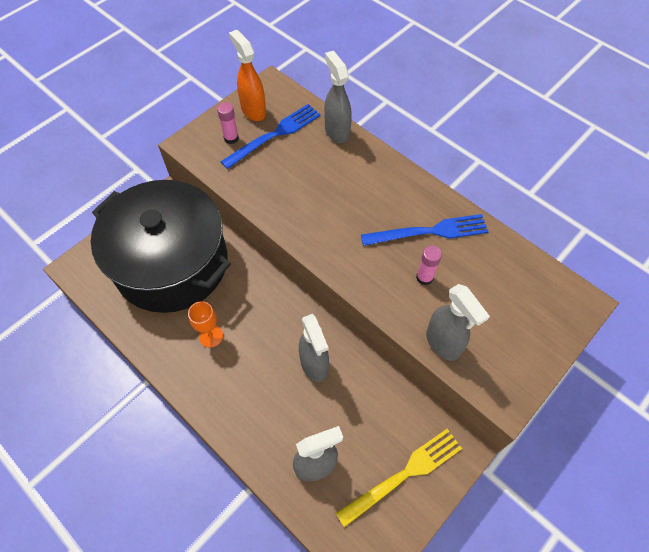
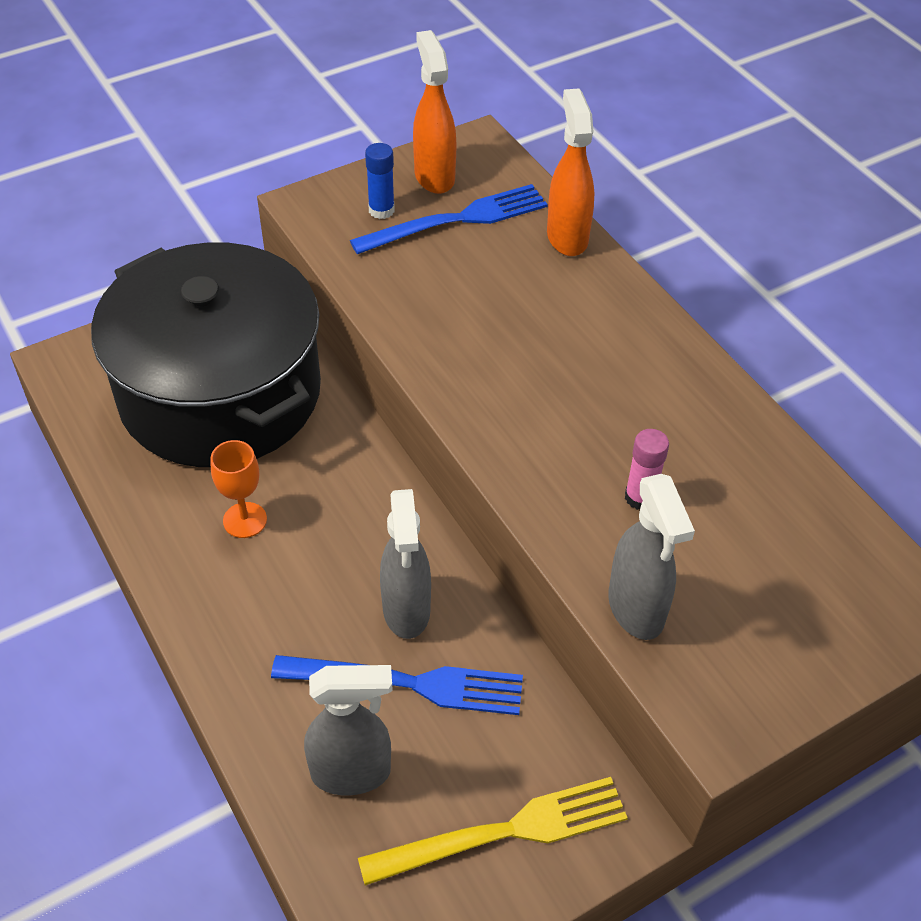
camera: 15 degrees right, 10 degrees down
(231, 138) = (381, 210): pink glue stick -> blue glue stick
(337, 131) = (567, 237): grey spray bottle -> orange spray bottle
(429, 231) = (676, 427): blue fork -> blue fork (408, 683)

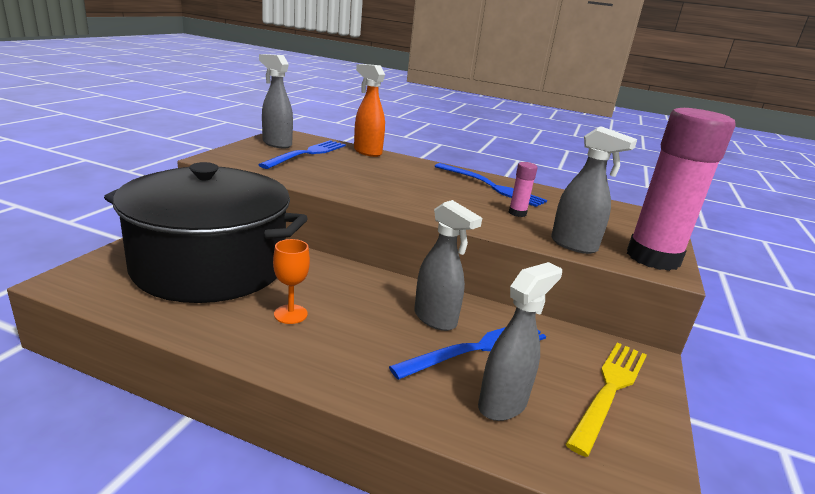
camera: 40 degrees left, 25 degrees down
(381, 210) = (262, 156): blue glue stick -> none
(434, 176) = (276, 144): orange spray bottle -> grey spray bottle
(685, 408) = (491, 186): none -> blue fork
(737, 693) = (653, 258): none -> pink glue stick

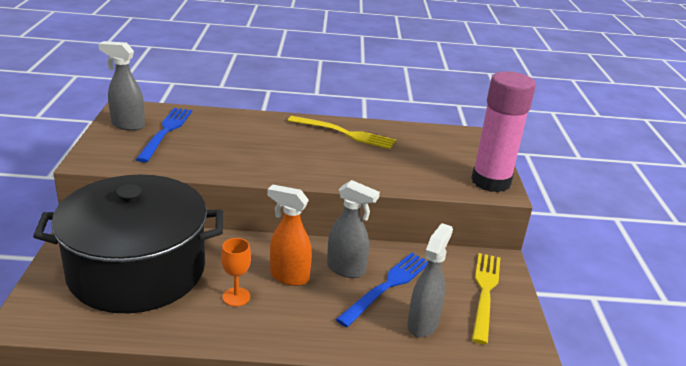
camera: 20 degrees left, 5 degrees up
(367, 152) = (217, 115): orange spray bottle -> orange spray bottle (288, 276)
(491, 186) = (345, 133): blue fork -> yellow fork
(517, 213) = (379, 160): pink glue stick -> none
(574, 245) = (434, 184): grey spray bottle -> none

